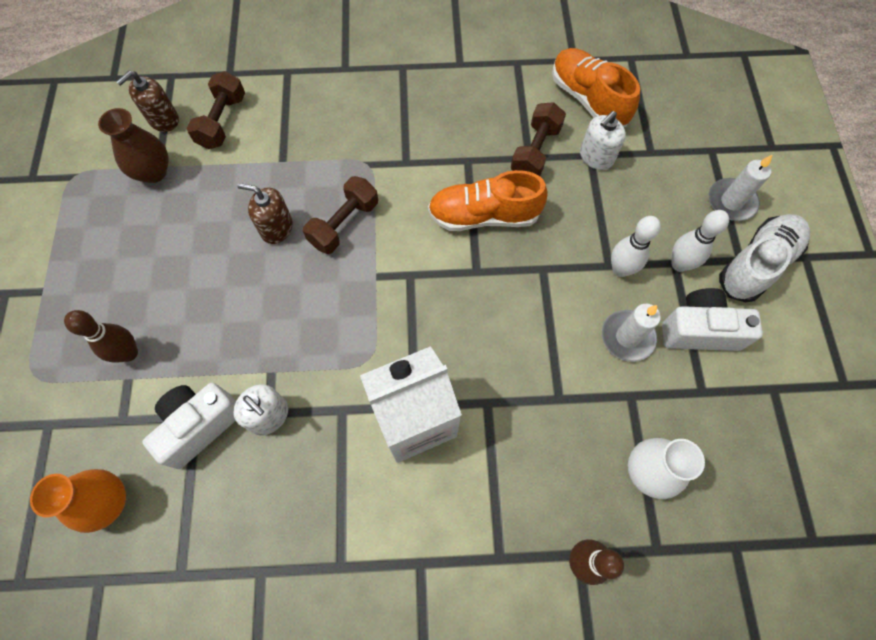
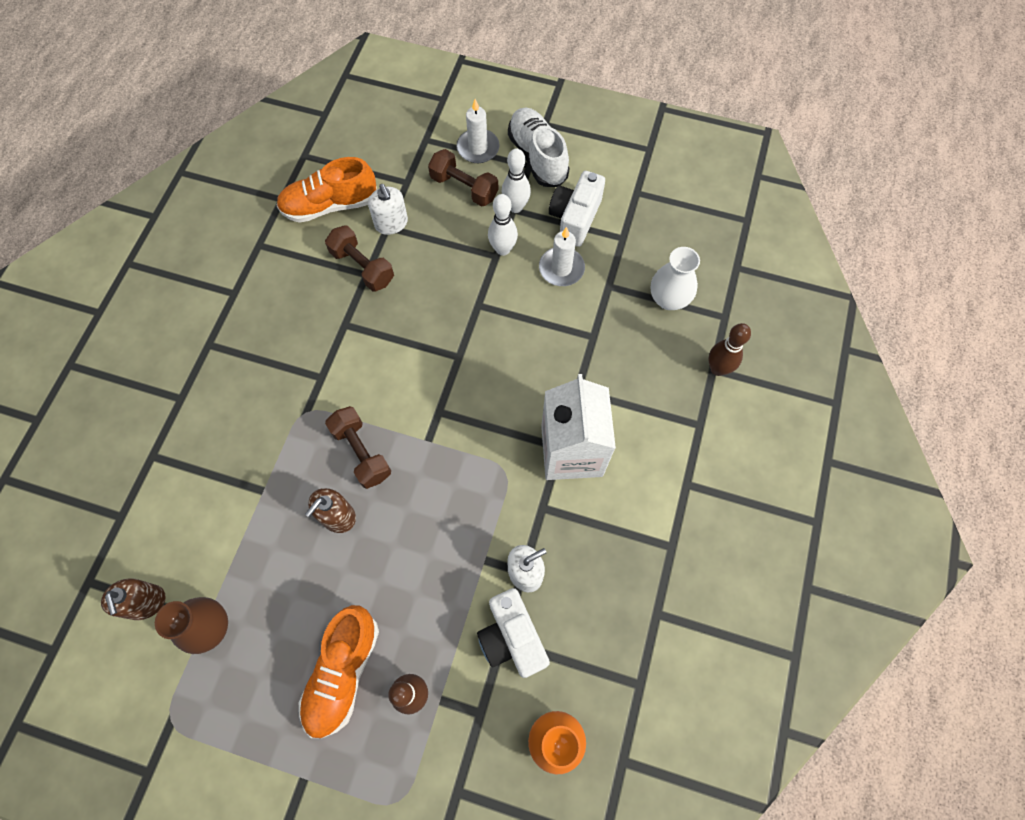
camera: 70 degrees left, 0 degrees up
(222, 121) = (182, 539): brown dumbbell -> brown dumbbell (464, 187)
(484, 216) = (407, 331): orange shoe -> orange shoe (343, 672)

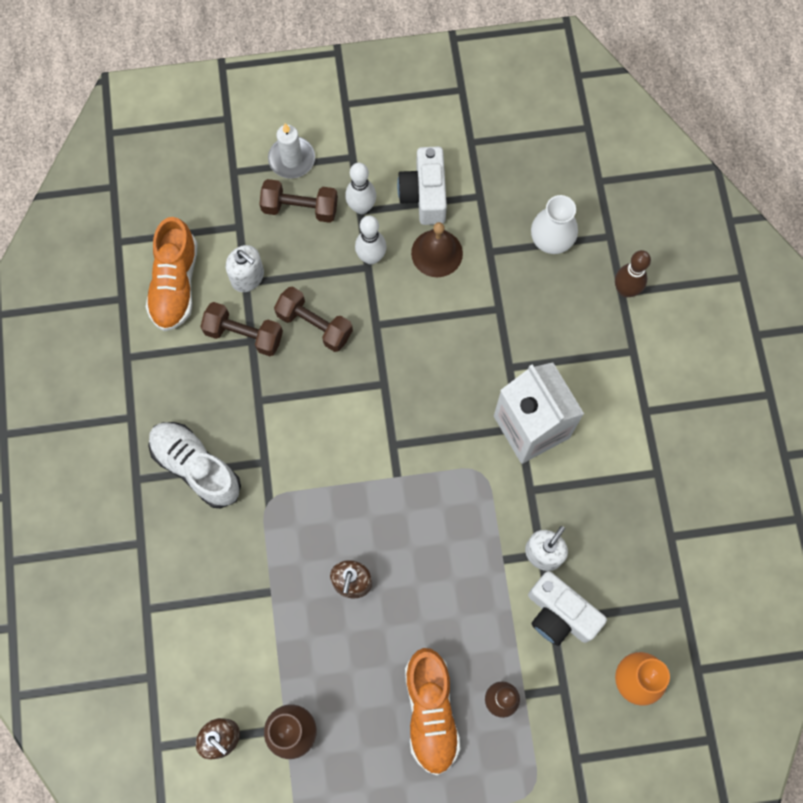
camera: 25 degrees left, 5 degrees up
(330, 205) = (175, 284): orange shoe -> orange shoe turned 45 degrees counterclockwise
(361, 452) = (342, 515): brown dumbbell -> brown dumbbell (314, 325)
(537, 157) = (356, 144): white shoe -> white shoe (196, 467)
(561, 268) = (437, 253): white candle -> brown bell

